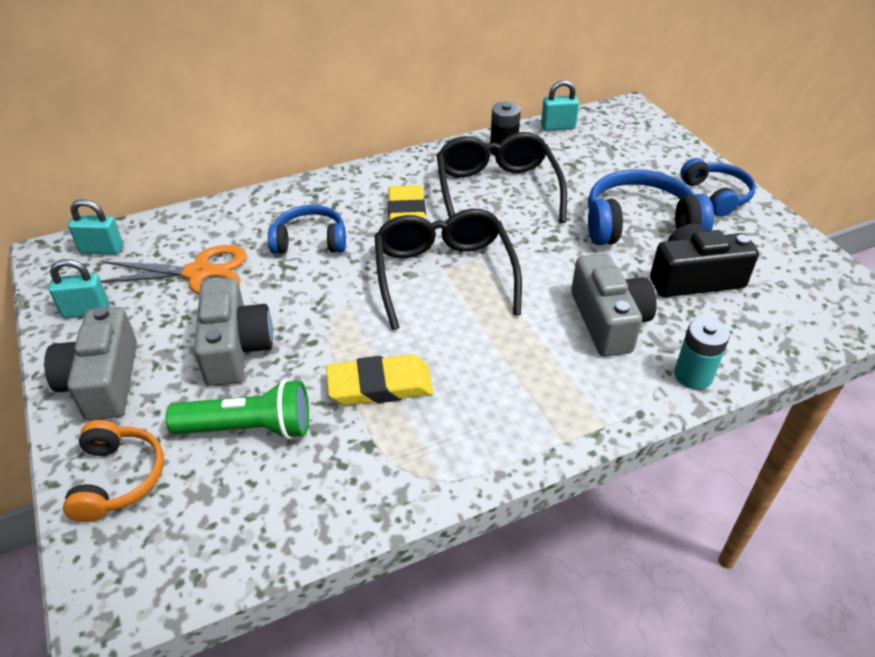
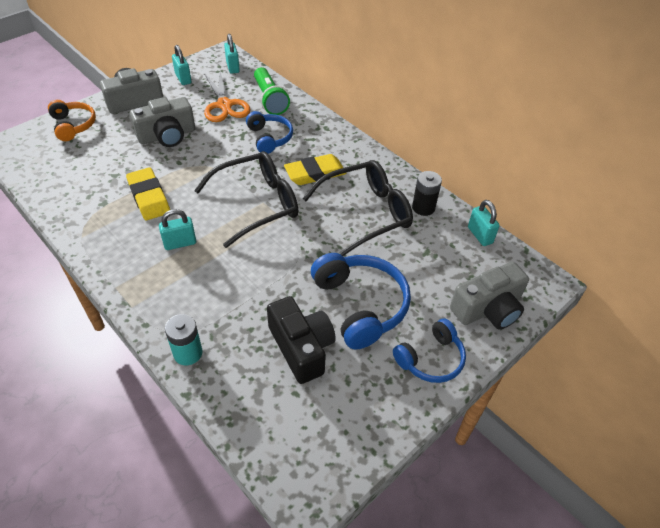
camera: 70 degrees right, 5 degrees up
(118, 478) = (73, 125): orange headphones -> orange headphones turned 90 degrees counterclockwise
(249, 428) = (109, 157): green flashlight -> green flashlight (270, 100)
(494, 361) = (180, 243): none -> turquoise padlock
(608, 321) = (234, 297): grey camera -> grey camera (488, 309)

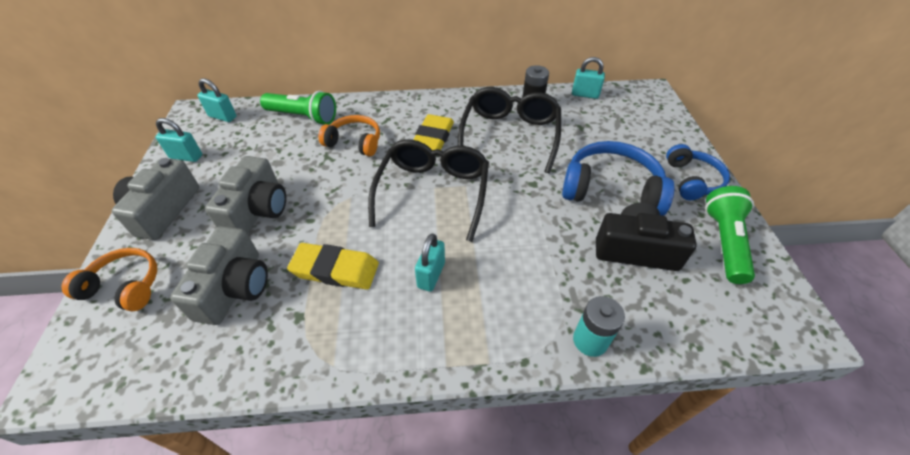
camera: 50 degrees left, 0 degrees up
(224, 105) = (269, 148): orange scissors -> none
(269, 138) = (354, 142): blue headphones -> orange headphones
(366, 408) = (724, 242): none -> green flashlight
(488, 309) = (660, 128): grey camera -> grey camera (234, 287)

